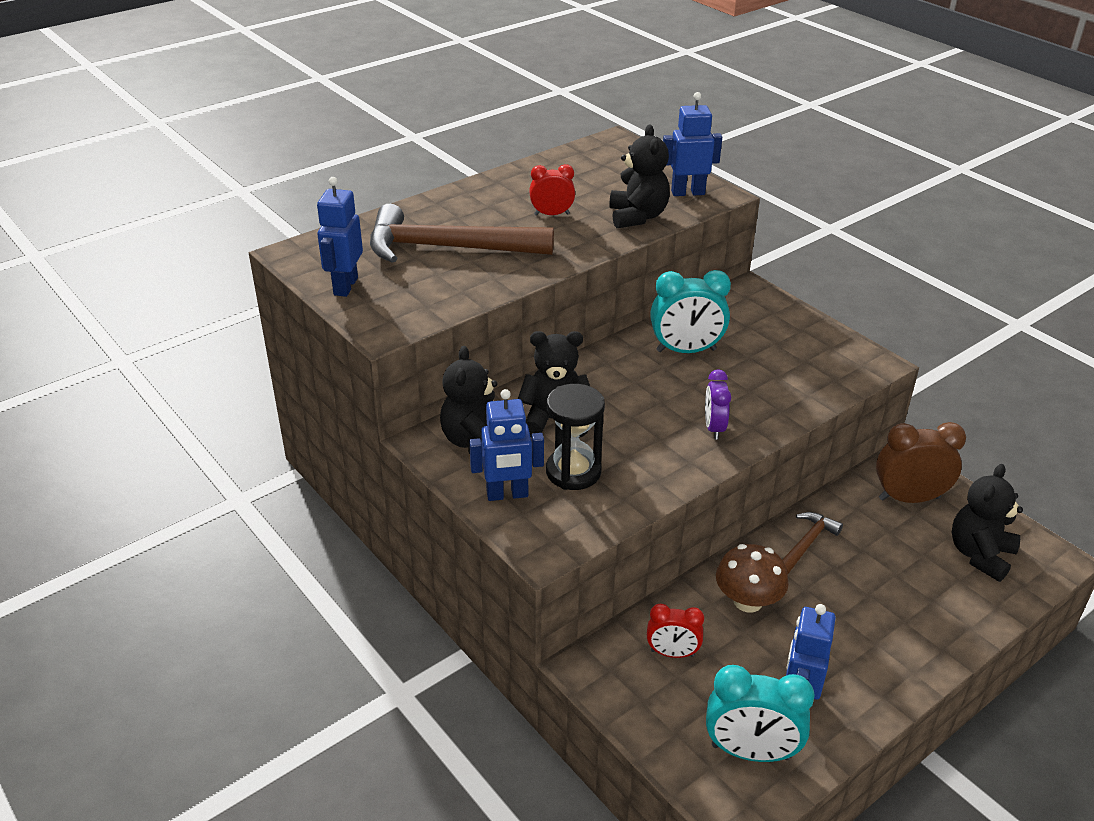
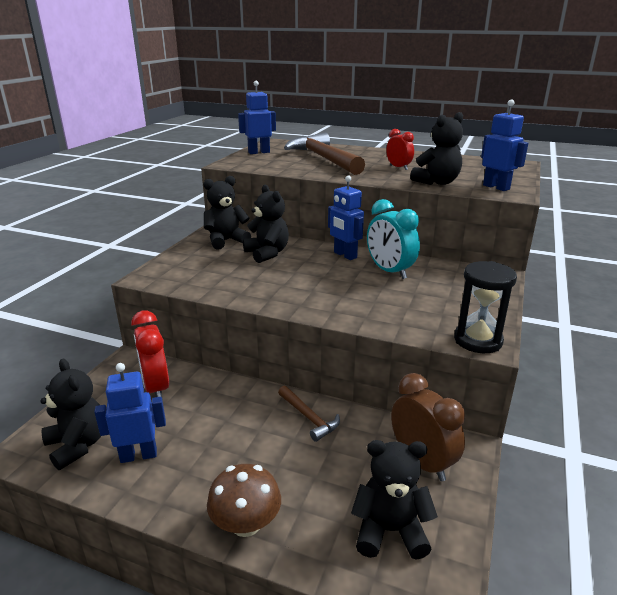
camera: 60 degrees right, 10 degrees down
(507, 494) = (187, 258): blue robot -> blue robot (345, 255)
(573, 472) = (224, 269): black hourglass -> black hourglass (478, 340)
(672, 653) = (156, 387): red clock -> red clock, size x1.65
(714, 428) = (315, 298): purple clock -> none
(748, 601) = (226, 405): brown mushroom -> brown mushroom (246, 524)
(750, 752) = (78, 445): turquoise clock -> black teddy bear
(806, 544) = (309, 417): brown hammer -> brown hammer turned 45 degrees clockwise

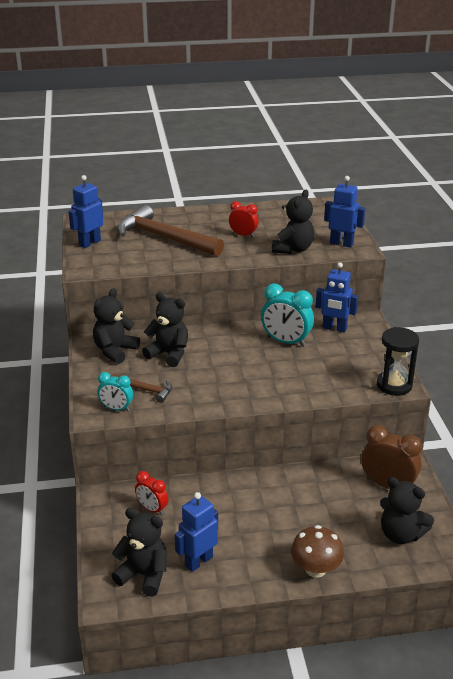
camera: 30 degrees left, 5 degrees up
(156, 387) = (152, 509): red clock -> red clock, size x0.61
(170, 279) = (116, 409): none -> turquoise clock
(309, 417) = (291, 485): brown hammer -> brown hammer (145, 390)
(345, 255) = (236, 335): blue robot -> blue robot (334, 328)
(390, 531) = (401, 534): black teddy bear -> black teddy bear turned 120 degrees counterclockwise

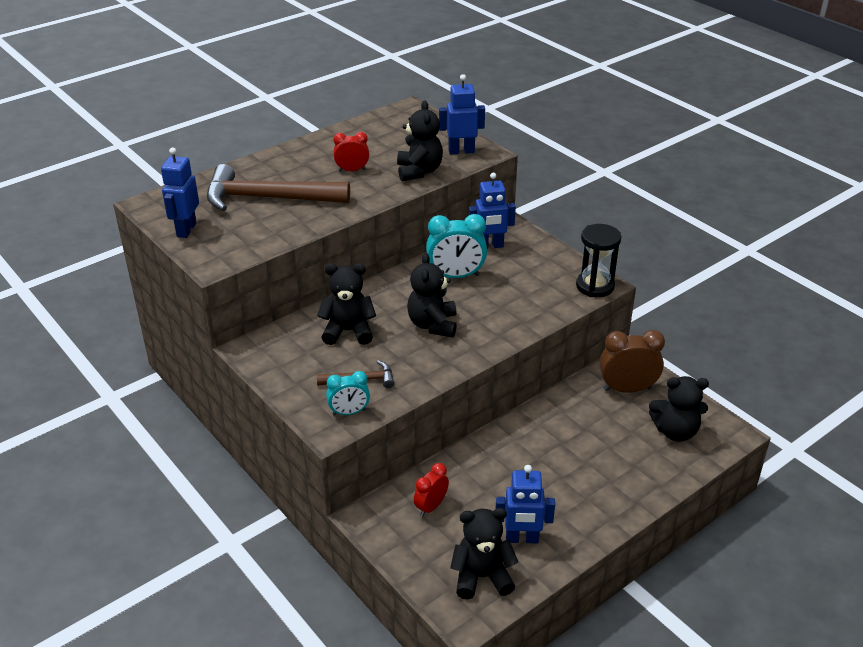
camera: 30 degrees left, 5 degrees up
(115, 351) = (285, 348): black teddy bear -> black teddy bear (433, 325)
(152, 509) = (431, 506): red clock -> red clock turned 120 degrees clockwise
(198, 561) = (522, 539): blue robot -> blue robot turned 105 degrees counterclockwise
(315, 569) = (632, 497): brown mushroom -> none

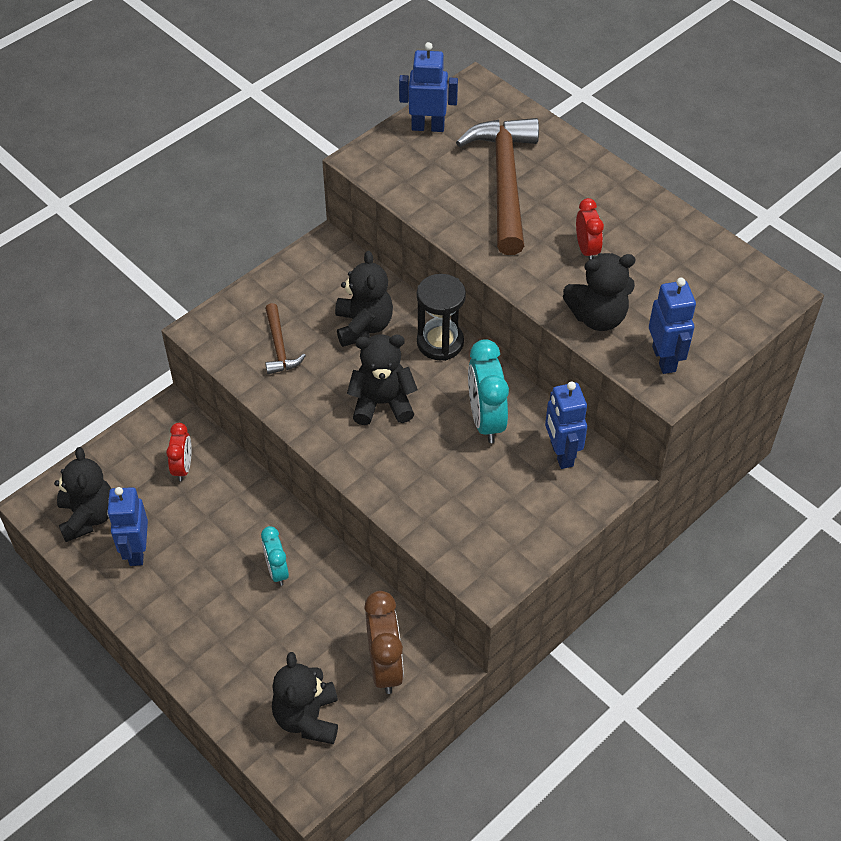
camera: 85 degrees right, 15 degrees up
(349, 412) = (227, 342): turquoise clock -> turquoise clock (277, 571)
(431, 506) = (183, 467): red clock -> red clock turned 60 degrees clockwise
(595, 286) = (484, 576): black hourglass -> black hourglass (440, 342)

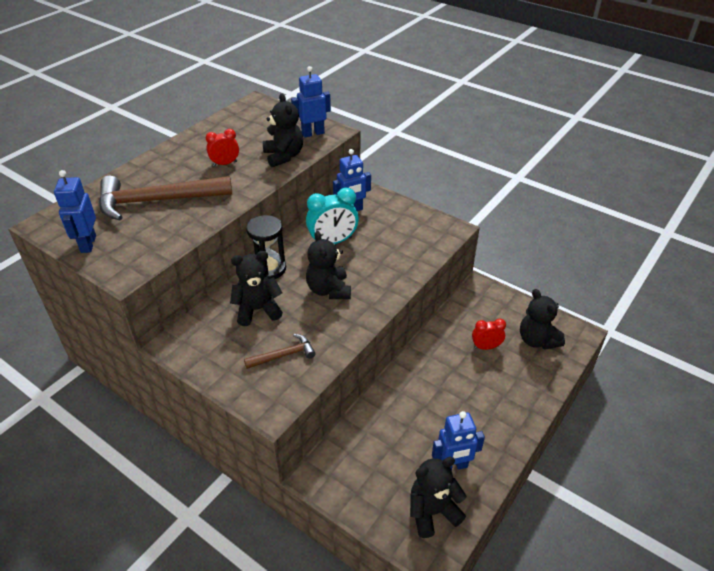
camera: 100 degrees left, 10 degrees down
(183, 467) = (367, 453): red clock -> red clock (486, 347)
(277, 571) = (440, 375): turquoise clock -> none
(307, 718) = (537, 340): black teddy bear -> black teddy bear turned 75 degrees clockwise
(385, 666) = (487, 311): brown clock -> none

